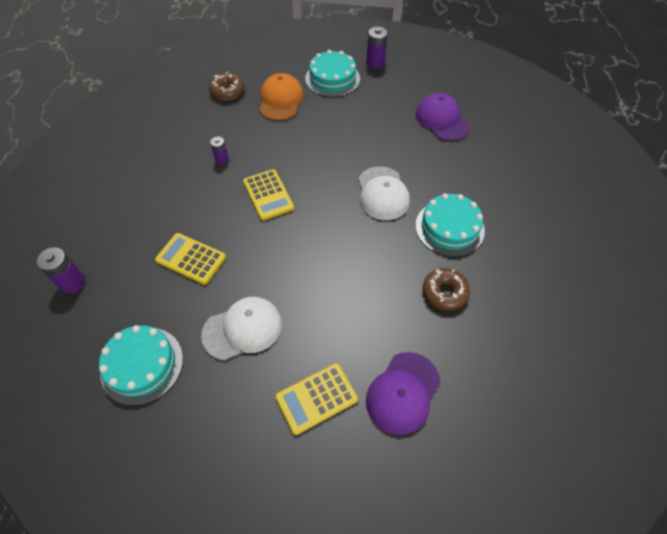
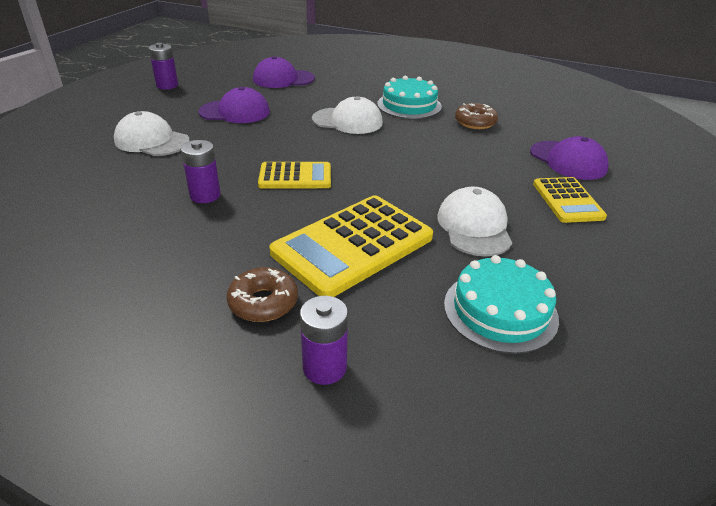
camera: 70 degrees left, 20 degrees down
(191, 259) = (353, 245): yellow calculator -> yellow calculator, size x1.73
(222, 159) = (205, 195): purple battery -> purple battery, size x1.57
(227, 91) = (84, 170): brown donut -> brown donut (263, 302)
(281, 100) = (152, 141): orange cap -> white cap
(332, 78) = (159, 108): turquoise cake -> none
(353, 119) = (235, 112): none -> purple cap

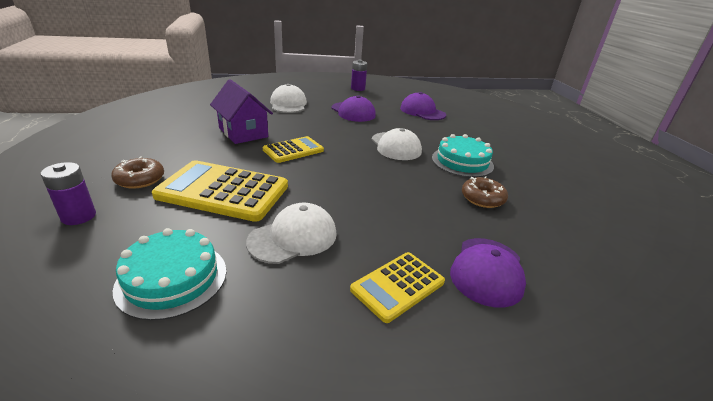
camera: 55 degrees right, 5 degrees down
(205, 195) = (243, 132): purple battery -> purple house
(295, 176) = (293, 150): yellow calculator -> yellow calculator turned 90 degrees counterclockwise

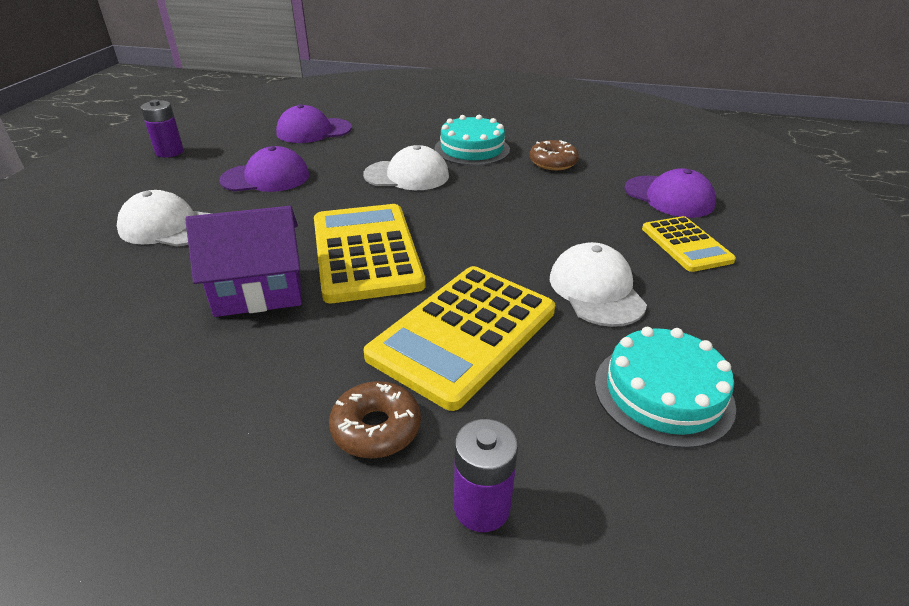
camera: 65 degrees left, 5 degrees up
(293, 150) = (365, 252): yellow calculator -> yellow calculator, size x1.73

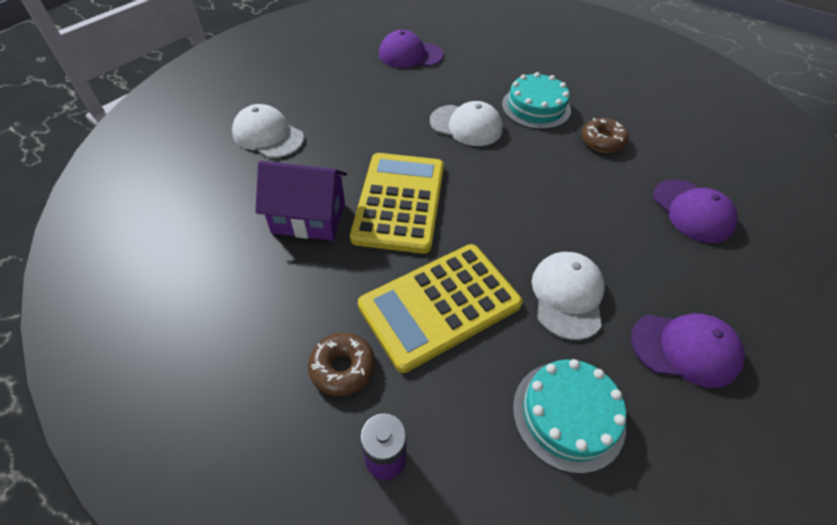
camera: 20 degrees right, 15 degrees up
(169, 152) = (292, 55): purple battery -> none
(266, 178) = (354, 101): purple cap -> purple cap (685, 349)
(686, 244) = (676, 271): yellow calculator -> none

